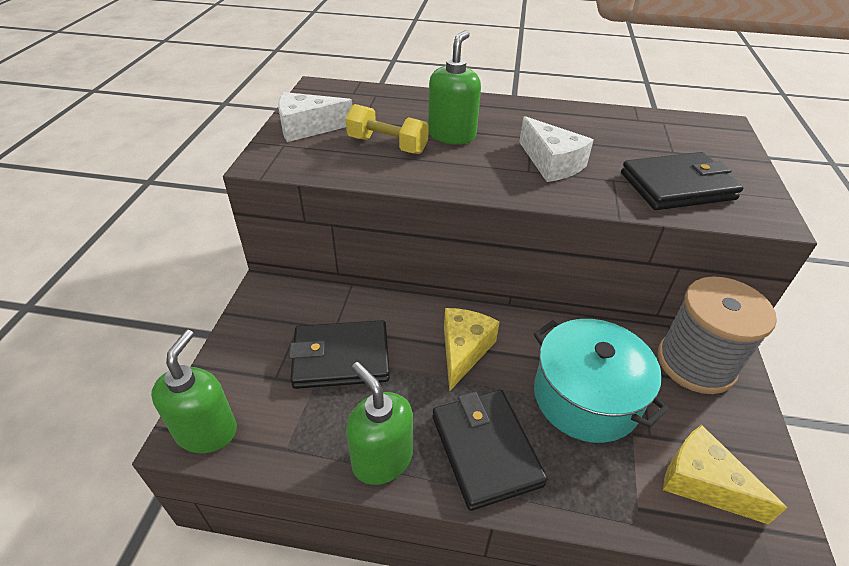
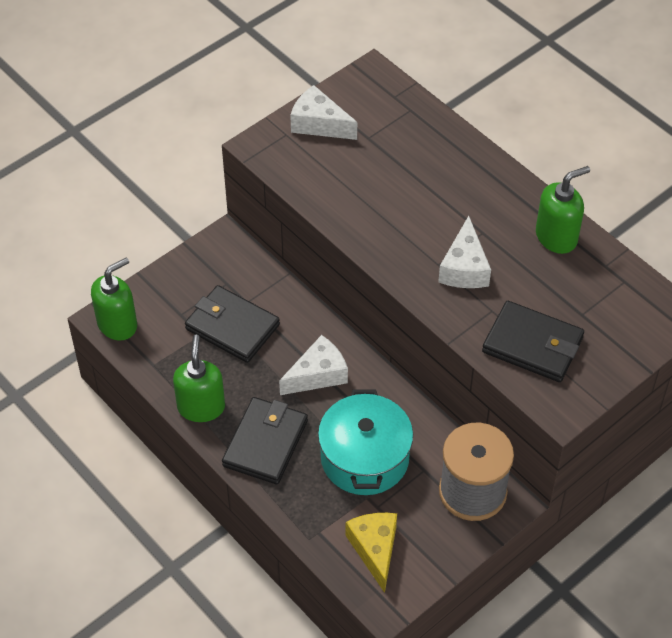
camera: 40 degrees right, 10 degrees up
(387, 145) = (360, 177): yellow dumbbell -> none
(452, 135) = (421, 194): green soap dispenser -> green soap dispenser (556, 237)
(463, 350) = (318, 375): yellow cheese -> white cheese

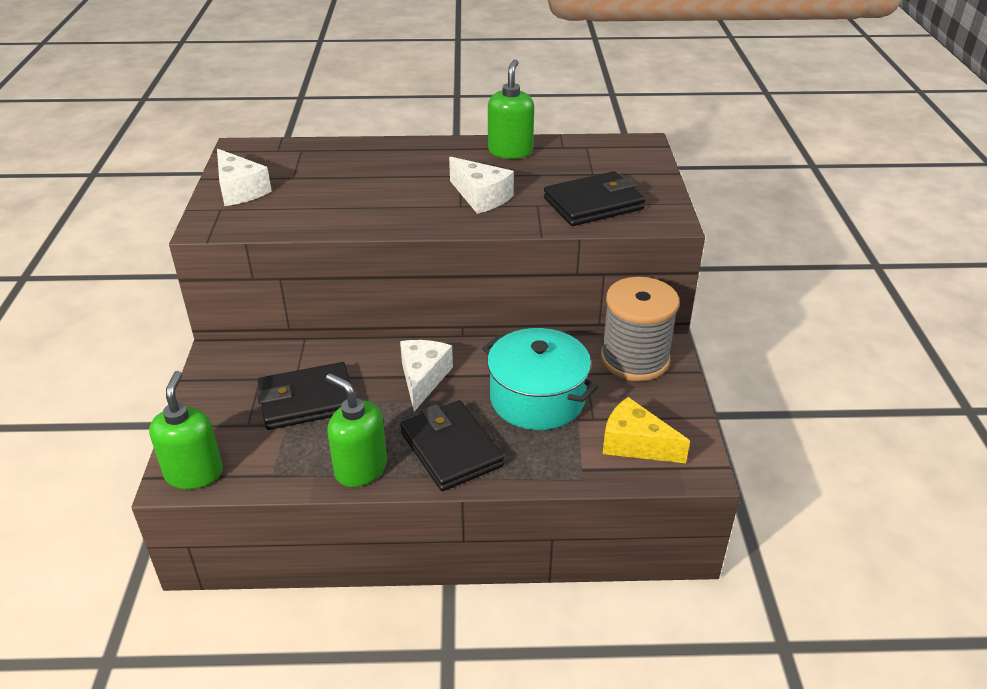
camera: 50 degrees left, 15 degrees down
(319, 124) = (240, 190): white cheese -> white cheese turned 105 degrees counterclockwise

